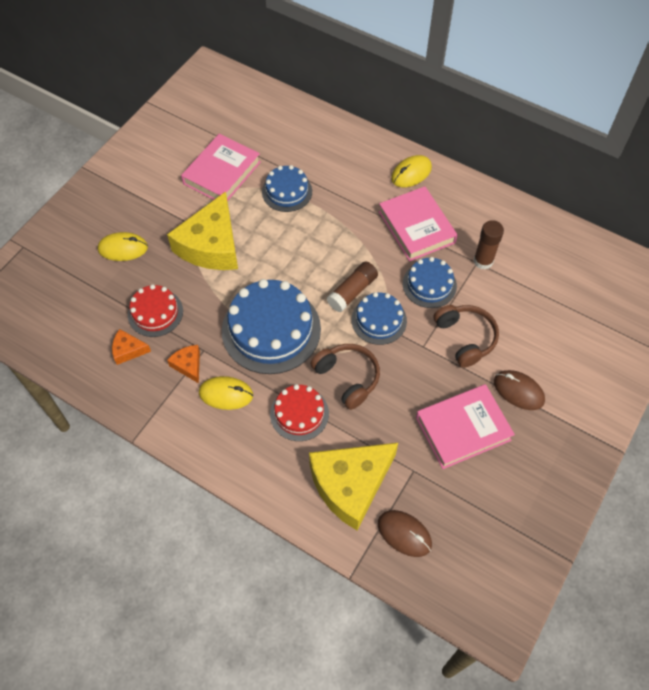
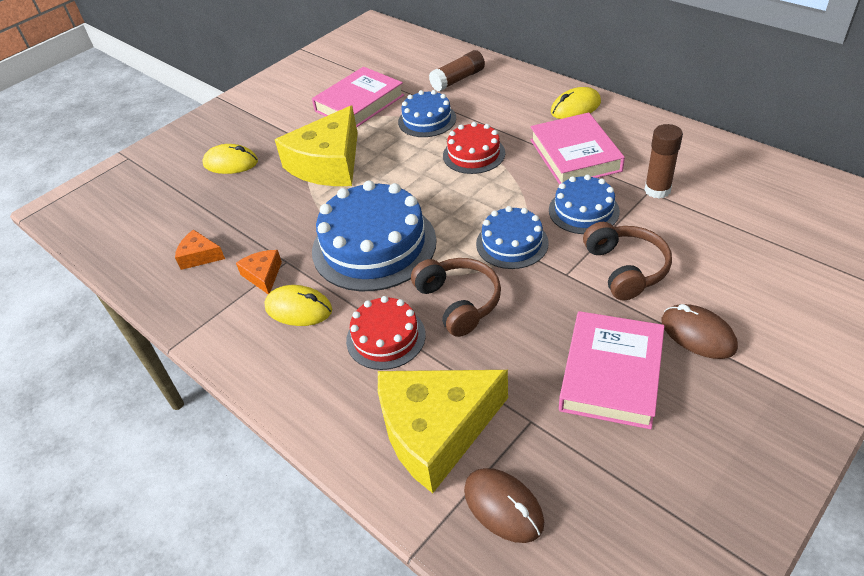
camera: 15 degrees right, 15 degrees down
(155, 312) = (244, 222): red cake -> red cake (474, 154)
(352, 292) = (483, 213): brown glue stick -> brown glue stick (458, 79)
(463, 428) = (611, 374): pink book -> pink book turned 60 degrees counterclockwise

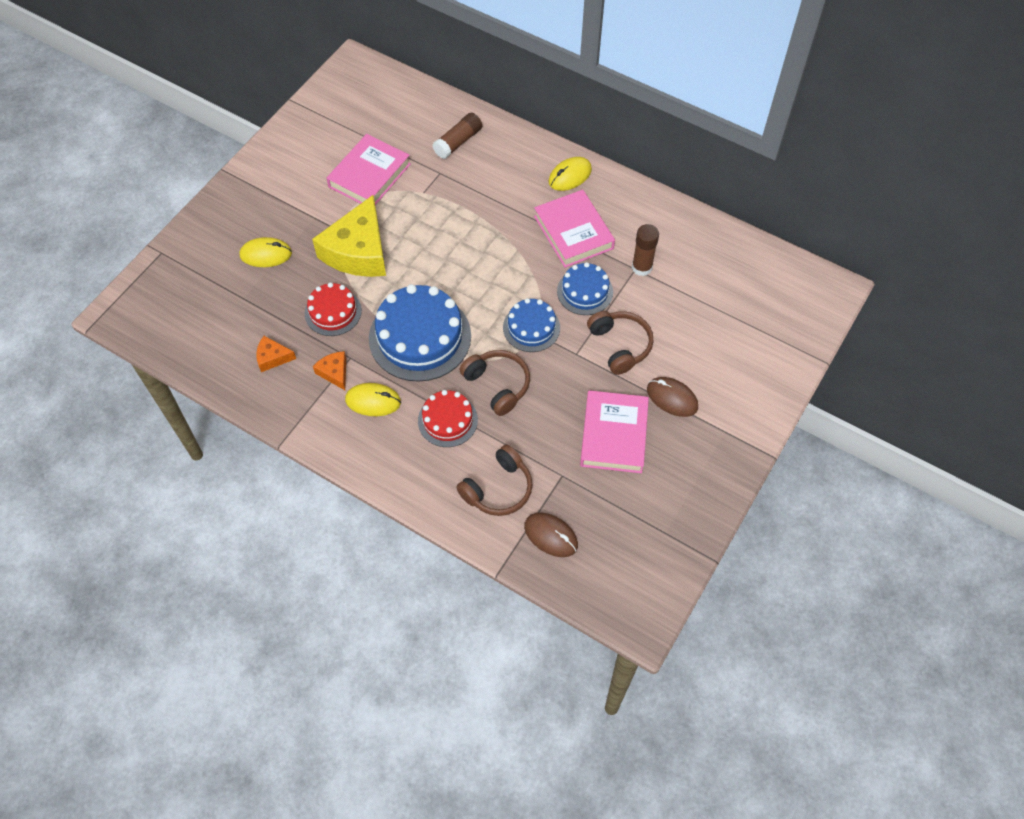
camera: 15 degrees left, 15 degrees up
(427, 120) = (438, 195): blue cake -> none
(436, 430) = (498, 489): yellow cheese -> brown headphones
(474, 154) = (487, 235): red cake -> red cake (333, 312)

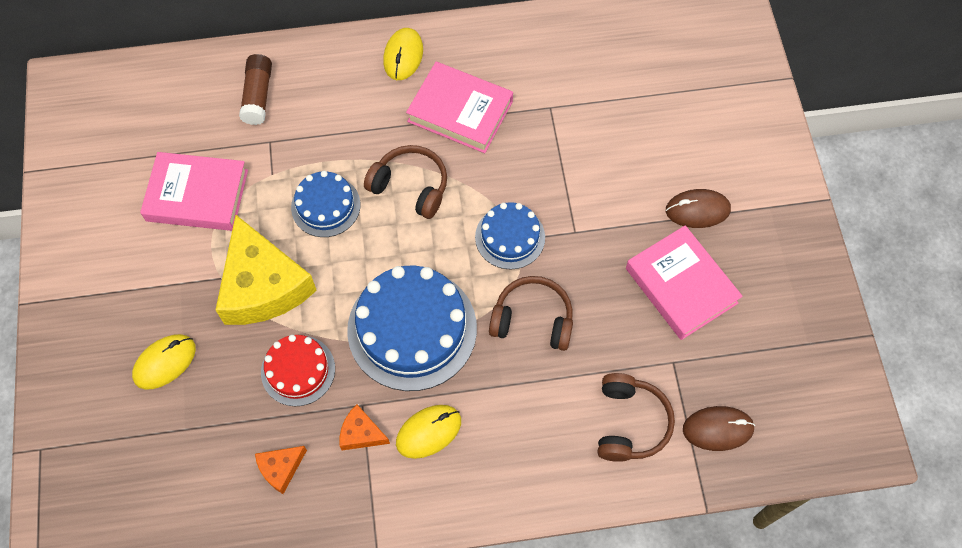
camera: 40 degrees left, 5 degrees up
(369, 175) = (197, 195): pink book -> pink book turned 75 degrees counterclockwise
(447, 420) = (519, 393): red cake -> none
(585, 291) = (525, 164): blue cake -> blue cake (325, 206)
(620, 345) = (606, 193): brown headphones -> brown headphones (410, 186)
(642, 267) = (555, 101): brown glue stick -> none

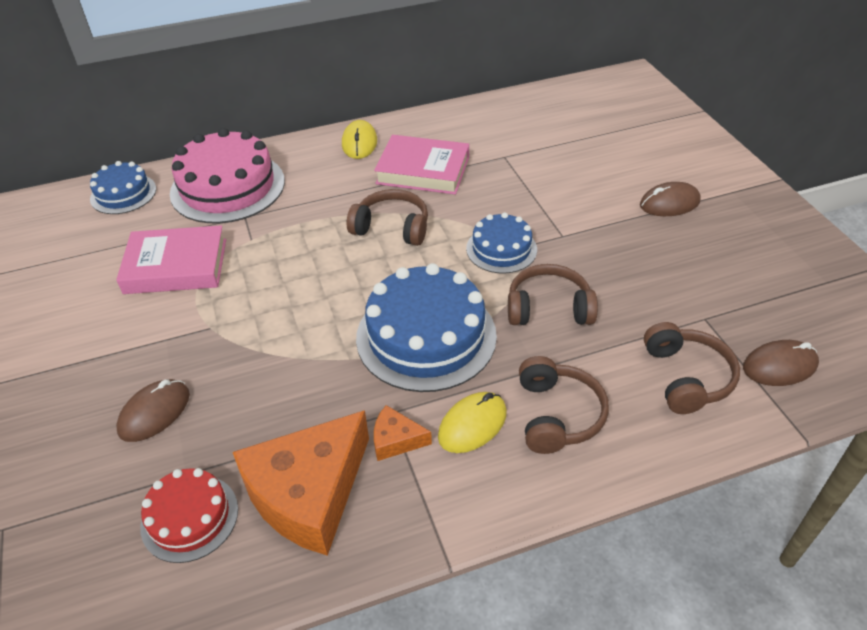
camera: 10 degrees left, 20 degrees down
(165, 362) = (154, 413): yellow mouse -> brown mouse
(258, 96) = (228, 187): brown glue stick -> pink cake
(263, 285) = (257, 326): yellow cheese -> none
(281, 468) = (309, 493): orange cheese -> orange cheese, size x2.26
(298, 370) = (310, 393): red cake -> red cake (189, 517)
(325, 206) = (310, 254): blue cake -> blue cake (123, 194)
(503, 437) = (557, 415): none -> brown headphones
(681, 286) = (682, 258): pink book -> none

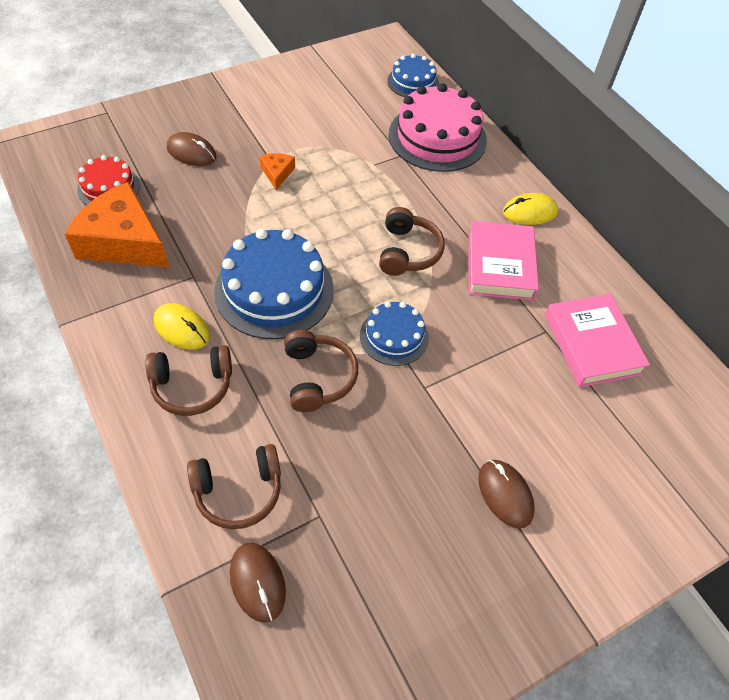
camera: 75 degrees right, 10 degrees up
(176, 266) = (334, 130): pink book -> pink book (592, 344)
(396, 440) = (167, 283): orange cheese -> orange cheese (277, 173)

